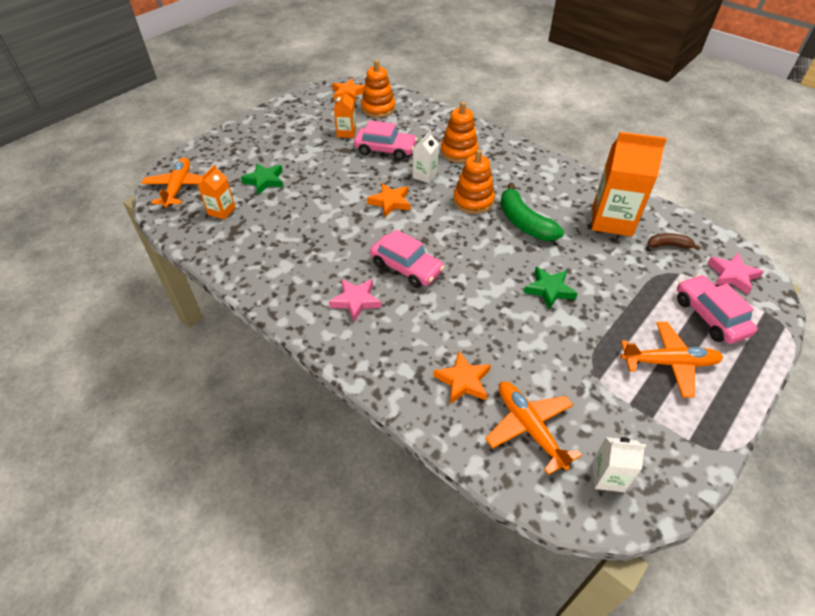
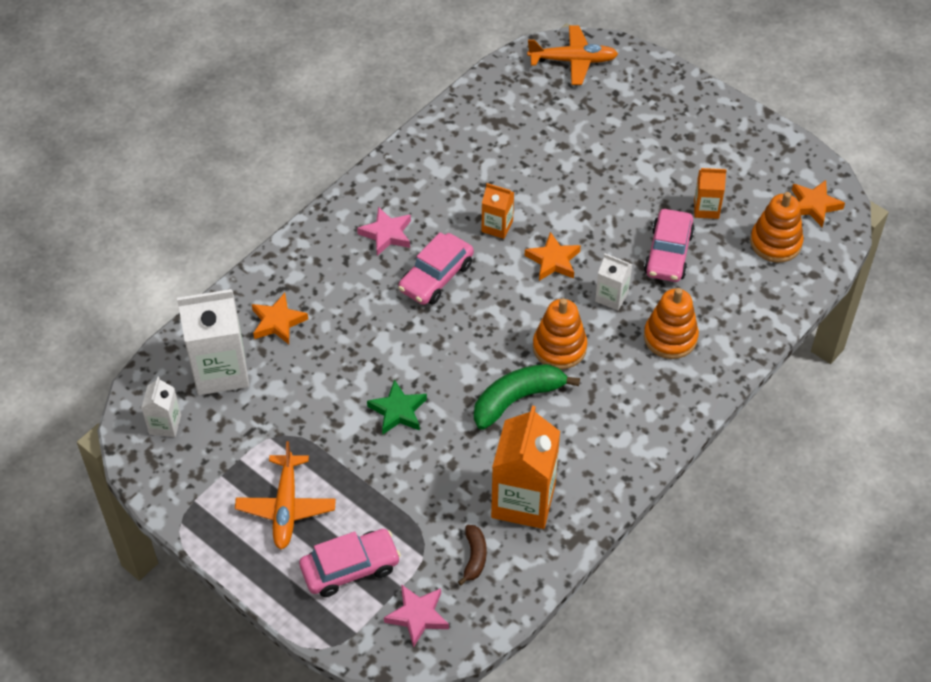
camera: 90 degrees right, 5 degrees up
(221, 211) = (531, 105): orange carton -> orange carton (497, 226)
(265, 181) = (590, 136): green star -> none
(529, 428) = (220, 370): orange plane -> white carton

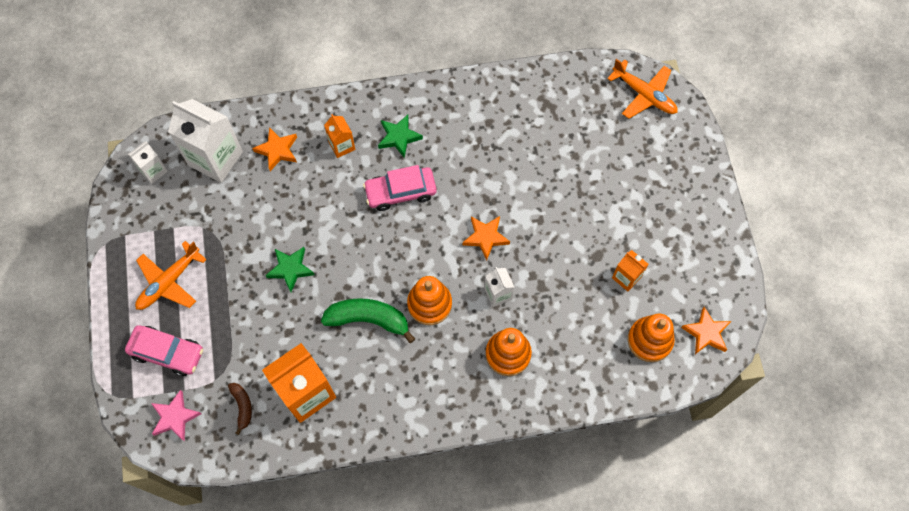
camera: 40 degrees right, 15 degrees up
(386, 234) = (399, 137): pink star -> green star
(474, 557) = (242, 406): brown banana -> brown banana turned 60 degrees counterclockwise
(497, 226) = (473, 184): orange carton -> orange carton (342, 146)
(668, 253) = (567, 291): pink car -> none

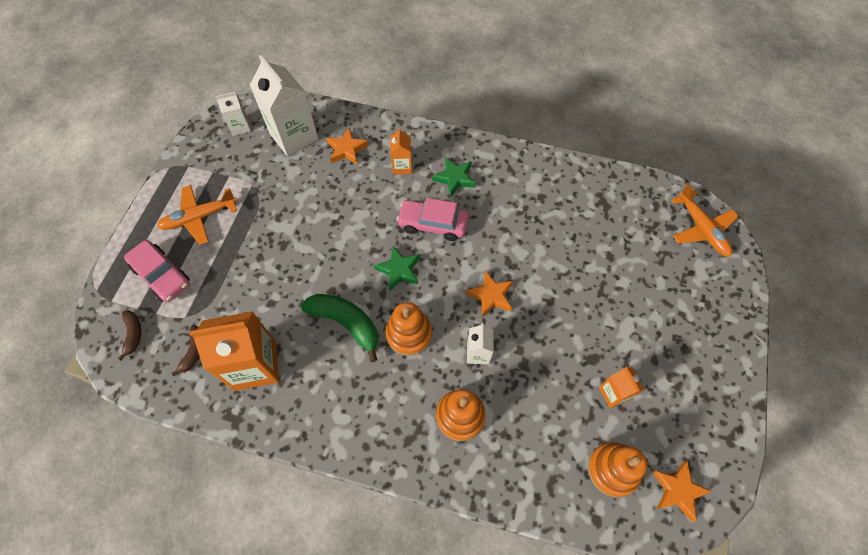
camera: 25 degrees right, 5 degrees down
(175, 417) = (133, 334): pink star -> brown banana
(290, 269) = (303, 249): green star -> green star (399, 270)

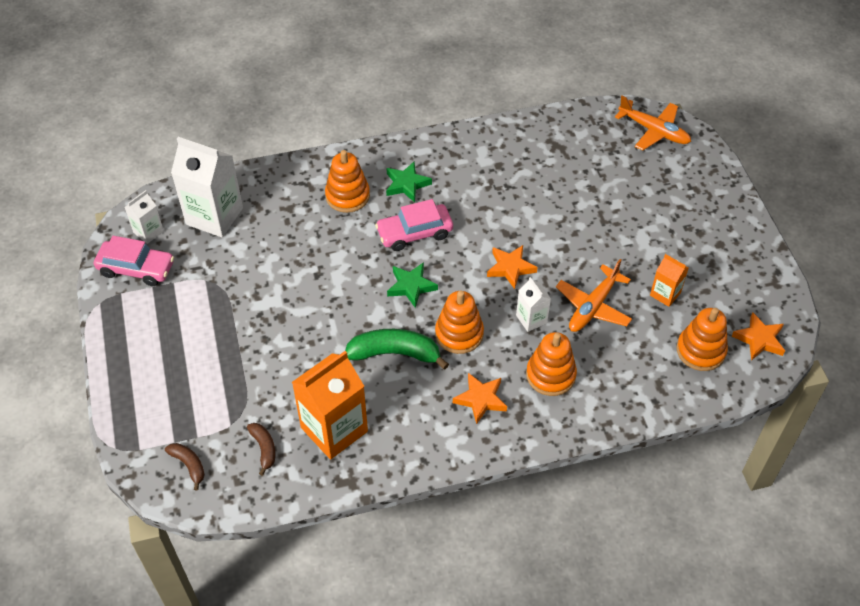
camera: 30 degrees left, 10 degrees down
(162, 275) = (176, 402): pink car -> pink car (136, 268)
(199, 217) = (173, 333): orange plane -> orange plane (593, 306)
(347, 149) = (280, 204): orange star -> orange star (480, 399)
(402, 166) = (347, 196): orange carton -> orange stacking toy

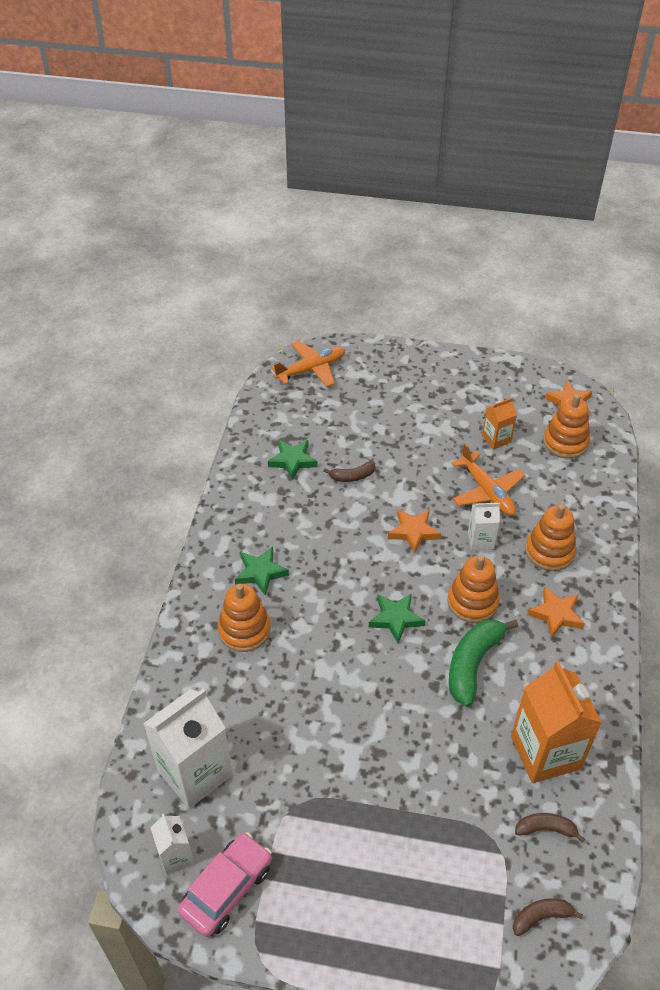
camera: 65 degrees left, 5 degrees down
(414, 233) = (329, 590): pink car -> none
(536, 159) = (292, 461): none -> green star
(545, 205) = (352, 476): none -> brown banana

